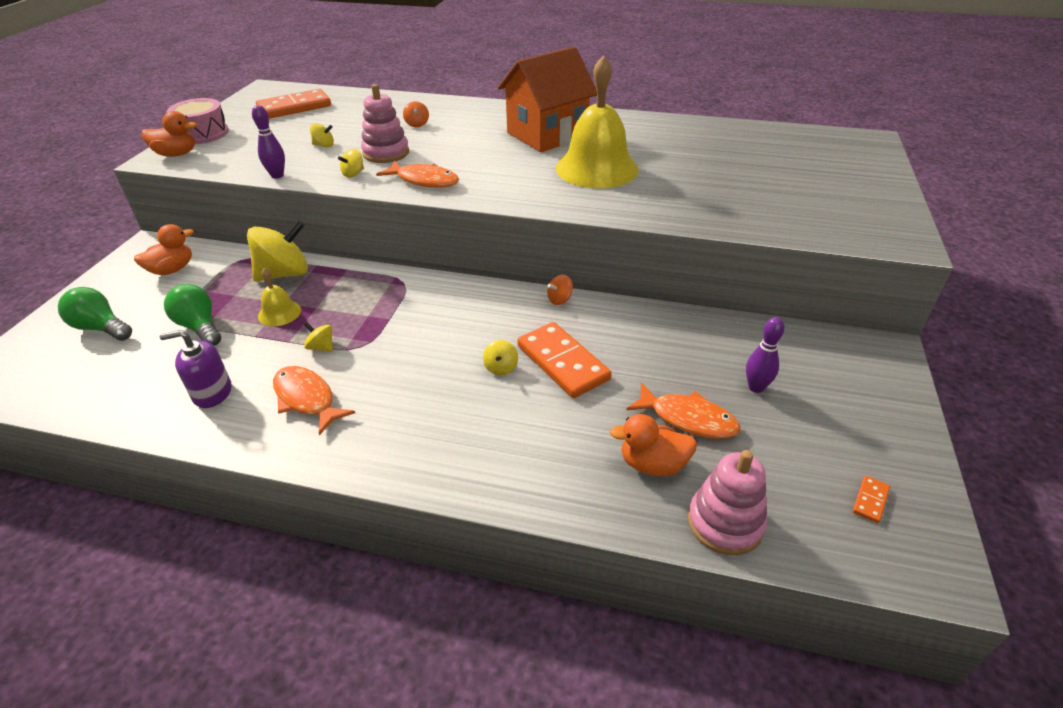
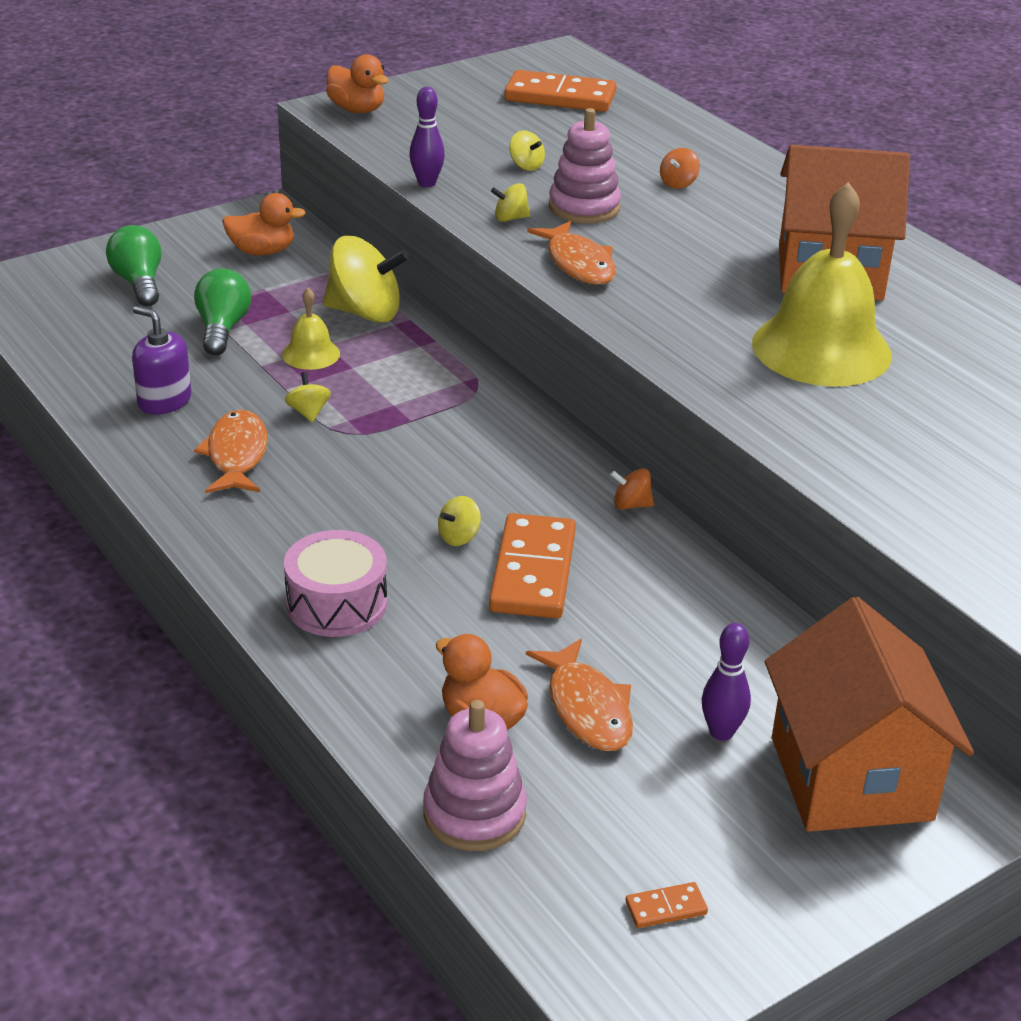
camera: 40 degrees right, 5 degrees down
(203, 133) = (414, 92): pink drum -> pink drum (336, 604)
(830, 371) = (851, 778): none -> orange house

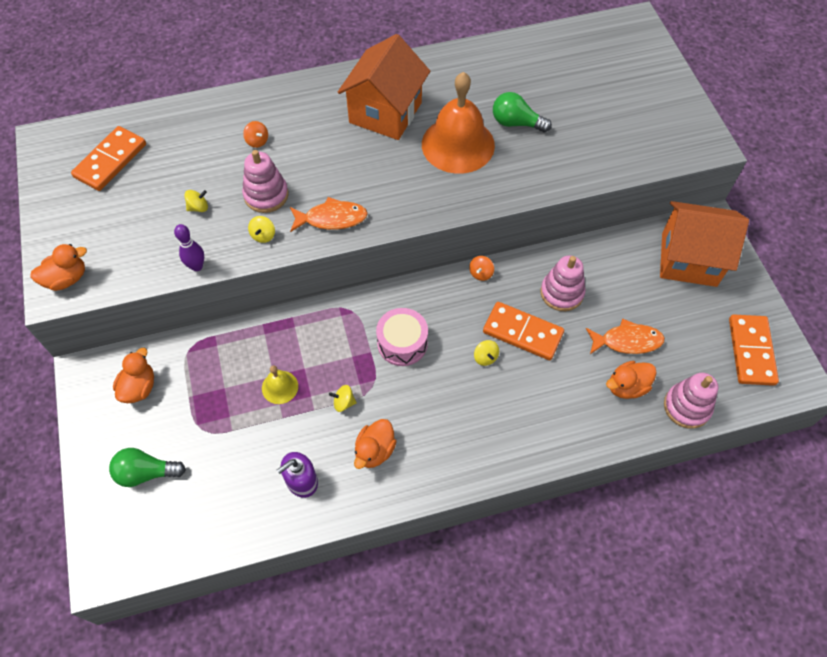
camera: 70 degrees left, 25 degrees up
(222, 329) = (229, 431): green light bulb -> green light bulb (516, 123)
(236, 455) = (375, 451): orange fish -> orange duck
(336, 604) = (525, 429): pink drum -> pink drum (402, 343)
(365, 313) = (244, 346): yellow spinning top -> none
(648, 606) = (561, 293): none -> pink stacking toy
(666, 908) = (751, 351): orange domino -> orange domino, size x2.38
(721, 732) = (653, 295): purple bowling pin -> none
(821, 348) = (458, 144): yellow bell -> orange bell

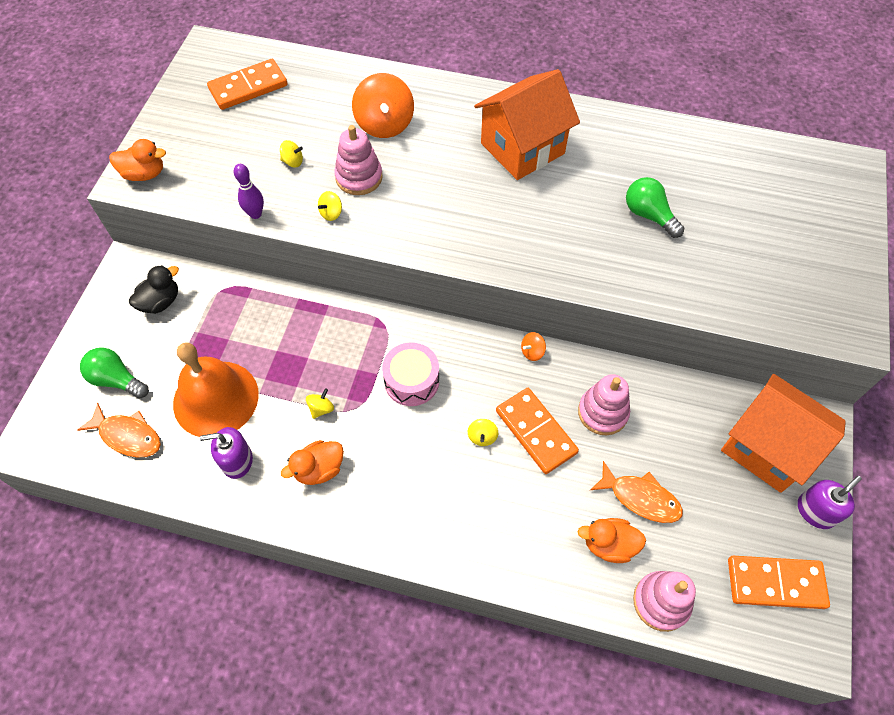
camera: 30 degrees right, 0 degrees up
(139, 387) = (160, 302): orange duck -> black duck
(257, 141) = (384, 124): orange spinning top -> orange spinning top, size x2.25
(280, 387) = (275, 364): yellow bell -> none
(332, 218) = (403, 227): orange fish -> orange fish (128, 436)
(343, 402) = (321, 408): yellow spinning top -> yellow spinning top turned 90 degrees clockwise
(458, 144) = (573, 210): orange bell -> orange bell (216, 398)
(746, 287) = (815, 511): none -> purple soap dispenser
(751, 351) = (775, 583): orange domino -> orange domino turned 60 degrees clockwise

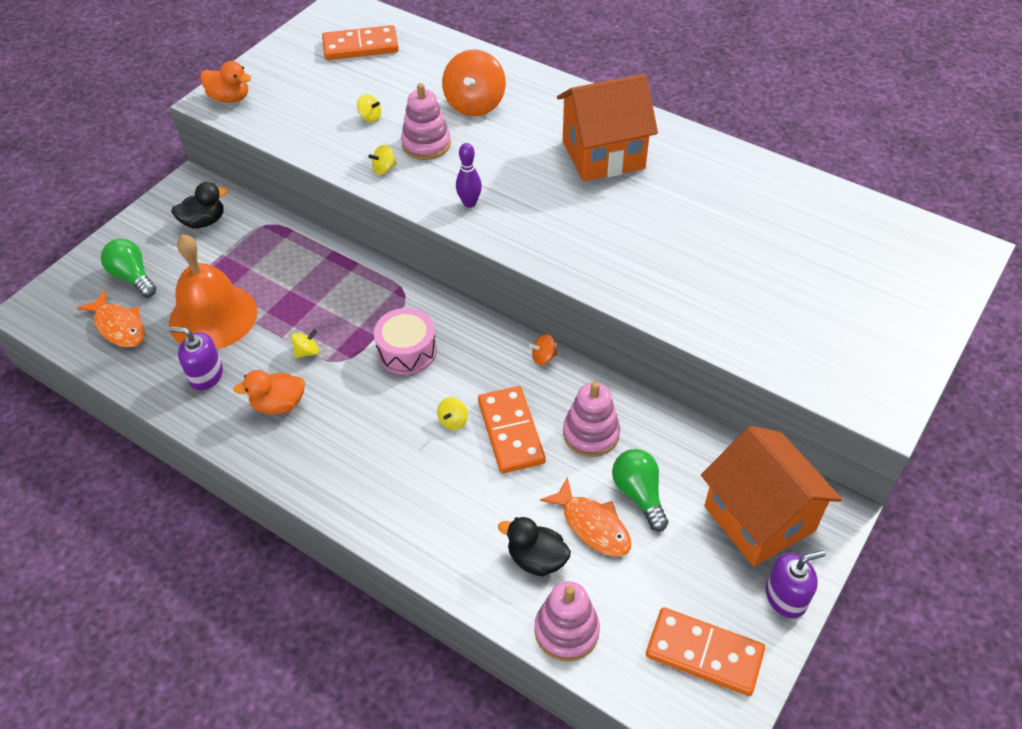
camera: 20 degrees right, 10 degrees down
(255, 214) = (313, 153): purple bowling pin -> purple bowling pin (469, 203)
(608, 544) = (536, 559): orange duck -> black duck
(649, 215) = (707, 244): green light bulb -> green light bulb (639, 494)

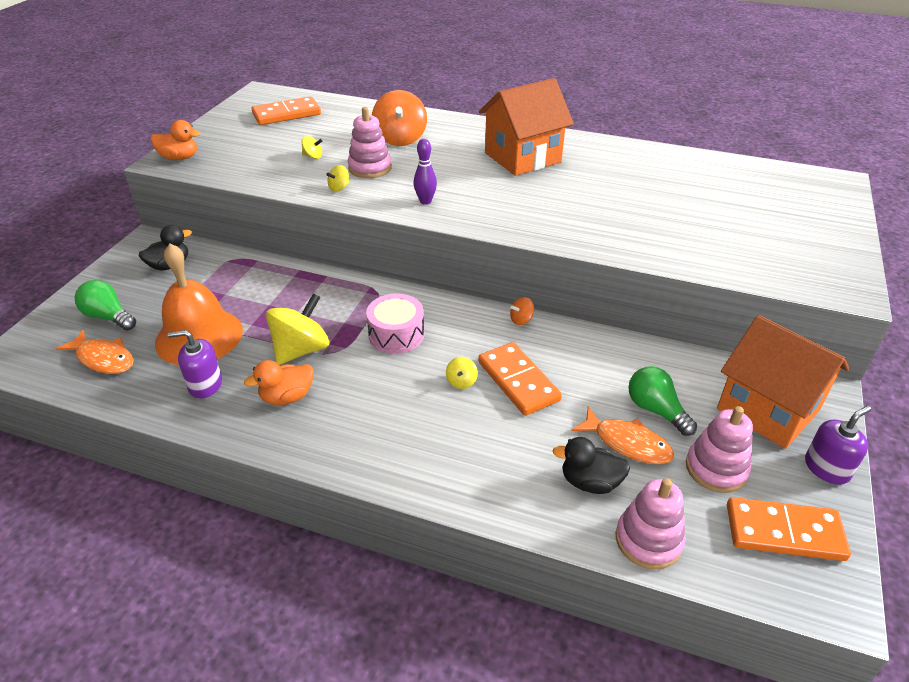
camera: 15 degrees left, 10 degrees down
(307, 352) = (301, 350): yellow spinning top -> yellow spinning top, size x2.25
(591, 433) = (590, 370): pink stacking toy -> pink stacking toy (716, 468)

